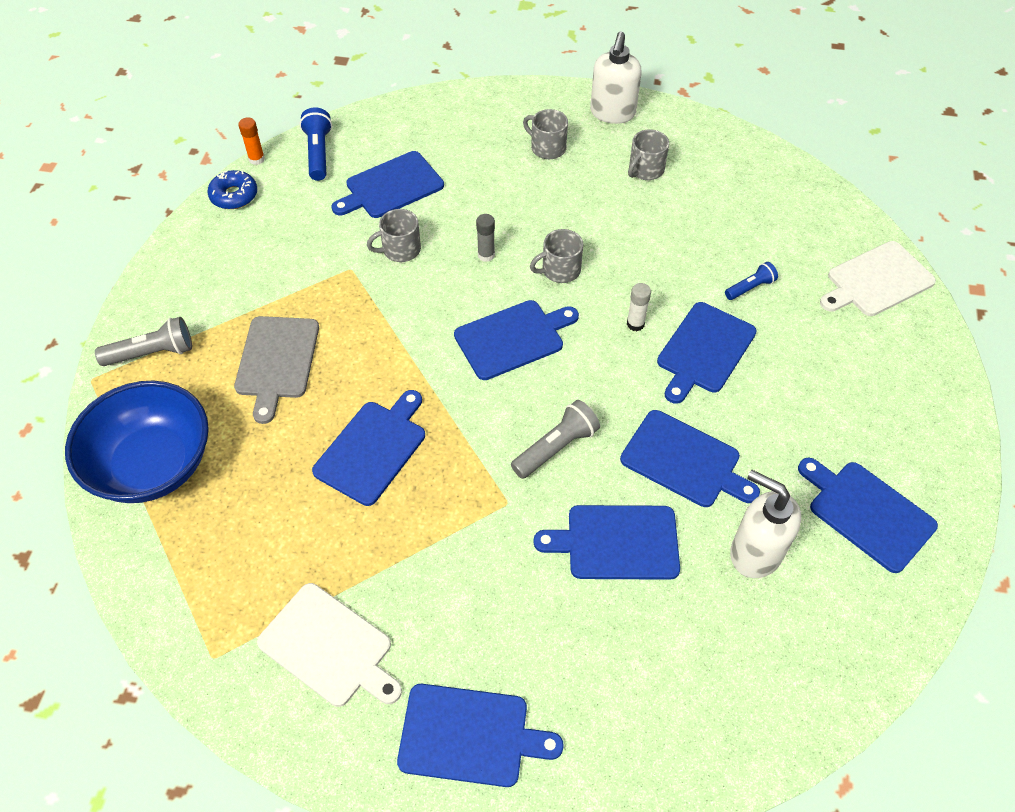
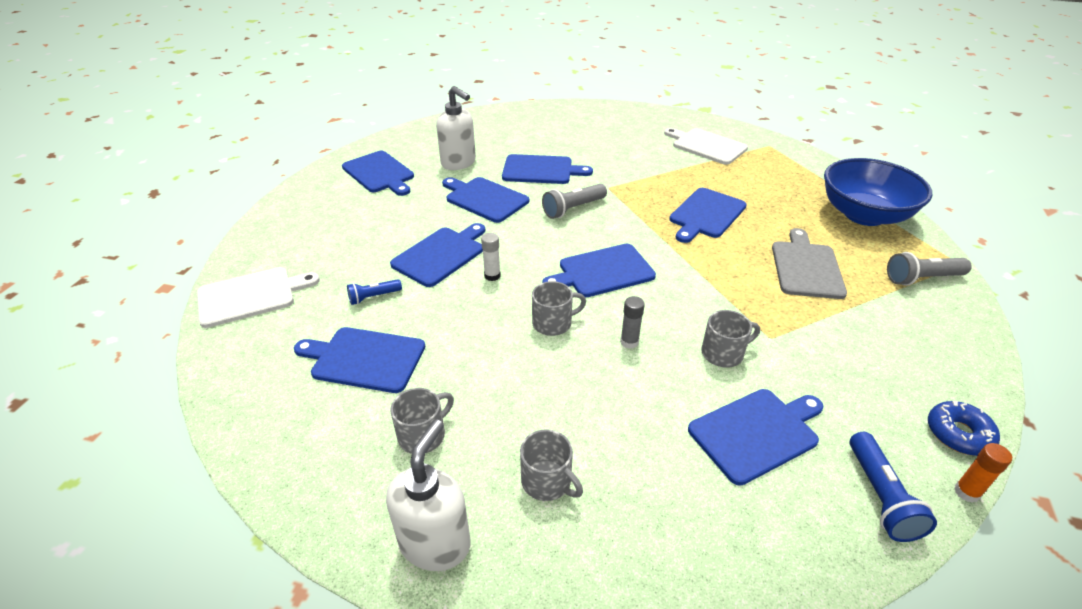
camera: 175 degrees left, 15 degrees down
(470, 735) = (627, 122): blue cutting board -> blue cutting board (364, 359)

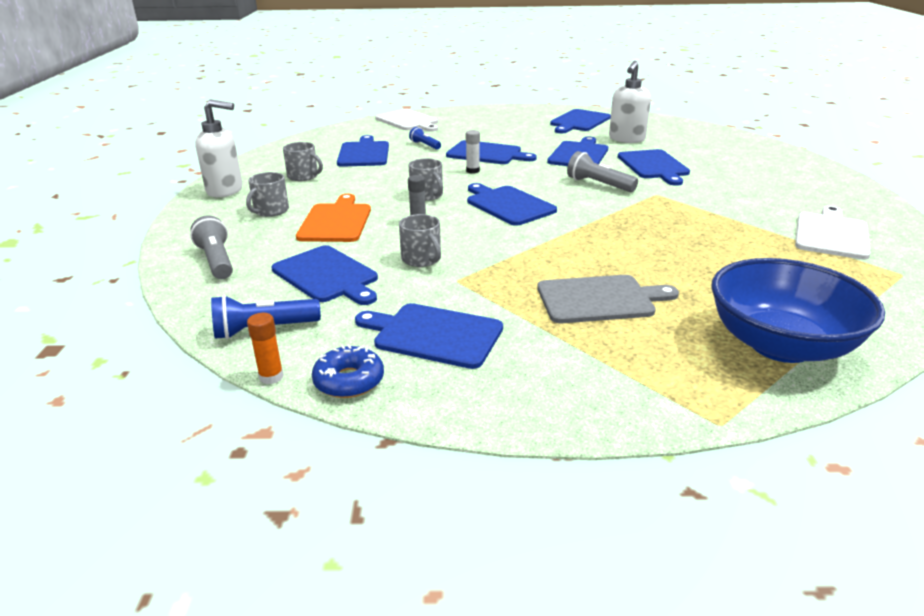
camera: 75 degrees right, 10 degrees down
(606, 412) = (336, 221): none -> orange cutting board
(706, 214) = (656, 241): blue cutting board -> blue cutting board (433, 335)
(922, 278) = (646, 383): grey flashlight -> grey flashlight (217, 261)

